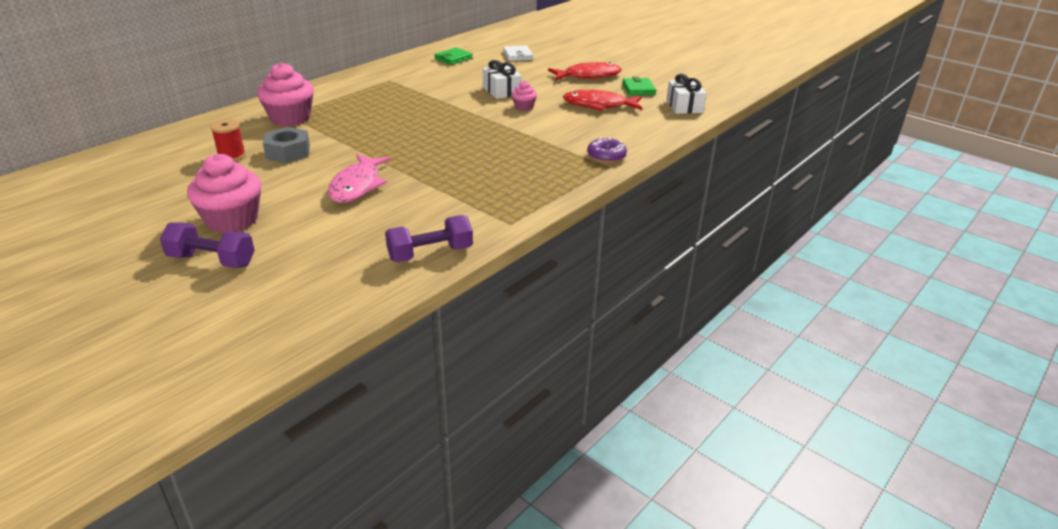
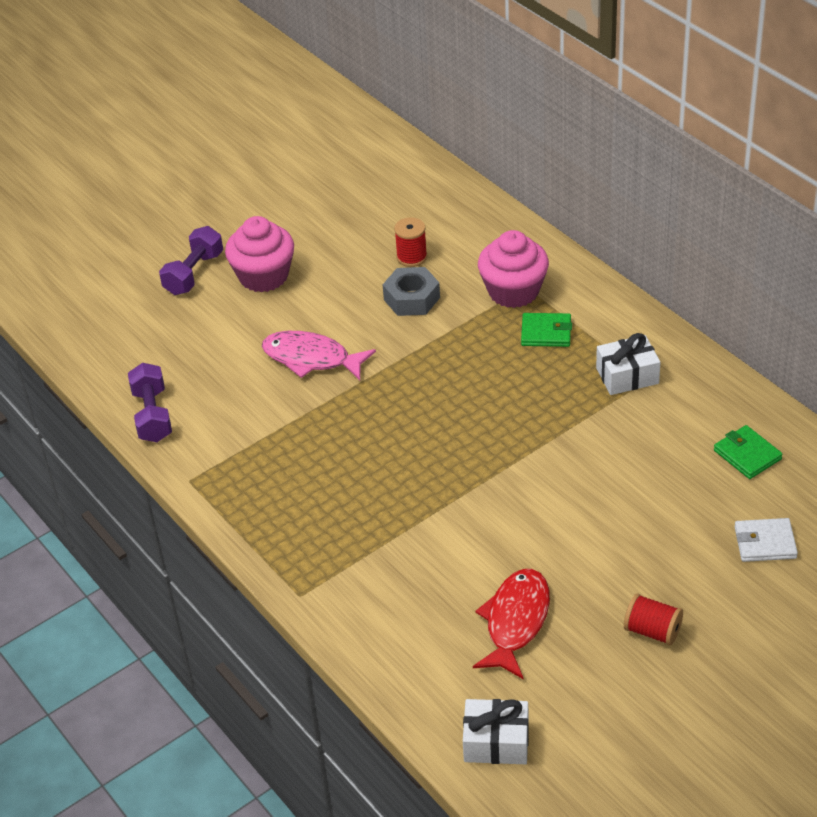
camera: 105 degrees right, 10 degrees up
(502, 91) = (590, 506): white gift -> white gift (627, 376)
(524, 107) = (521, 526): pink cupcake -> none
(588, 76) = (652, 631): red fish -> red spool
(606, 156) = (332, 597): purple donut -> none
(638, 89) = (583, 693): green wallet -> green wallet (546, 332)

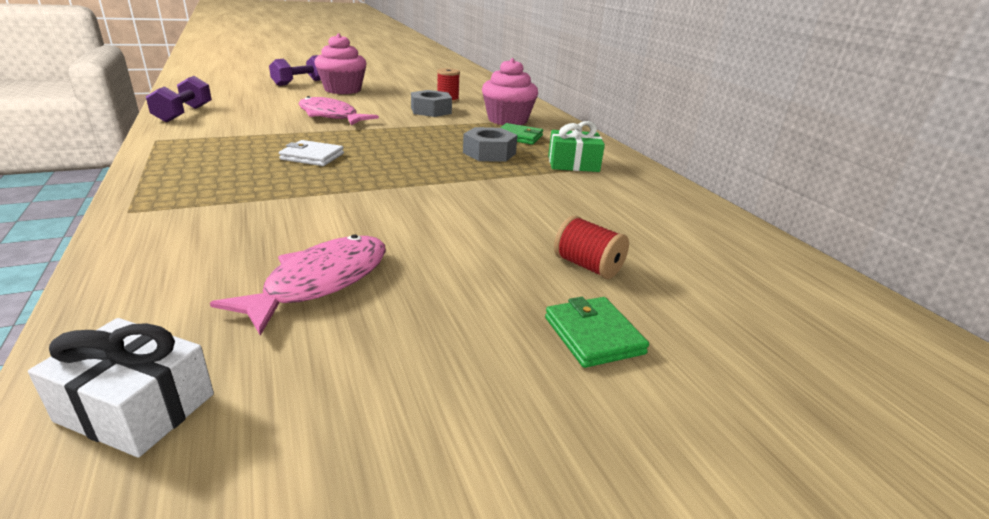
camera: 10 degrees right, 15 degrees down
(515, 621) = (320, 282): red fish -> pink fish
(534, 383) = (489, 153): none -> grey nut
(627, 376) = (573, 164): white gift -> green gift
(652, 631) = (487, 334): red spool -> red spool (587, 266)
(747, 455) = (673, 223): green wallet -> green wallet (593, 335)
(765, 543) = (677, 288): white wallet -> white wallet (312, 156)

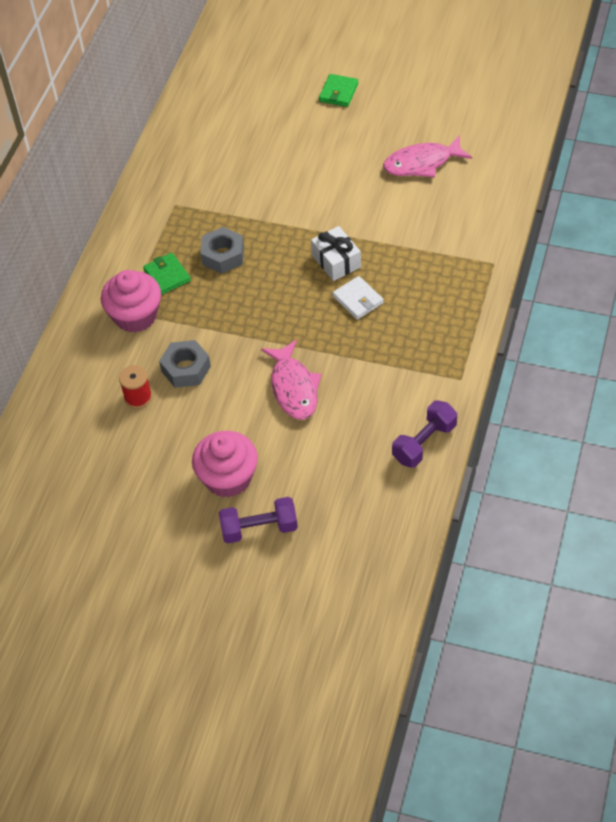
camera: 135 degrees left, 25 degrees up
(136, 407) = (505, 130): white gift -> white gift (336, 261)
(573, 164) = (179, 215): green gift -> none
(587, 266) = (296, 124): red spool -> none

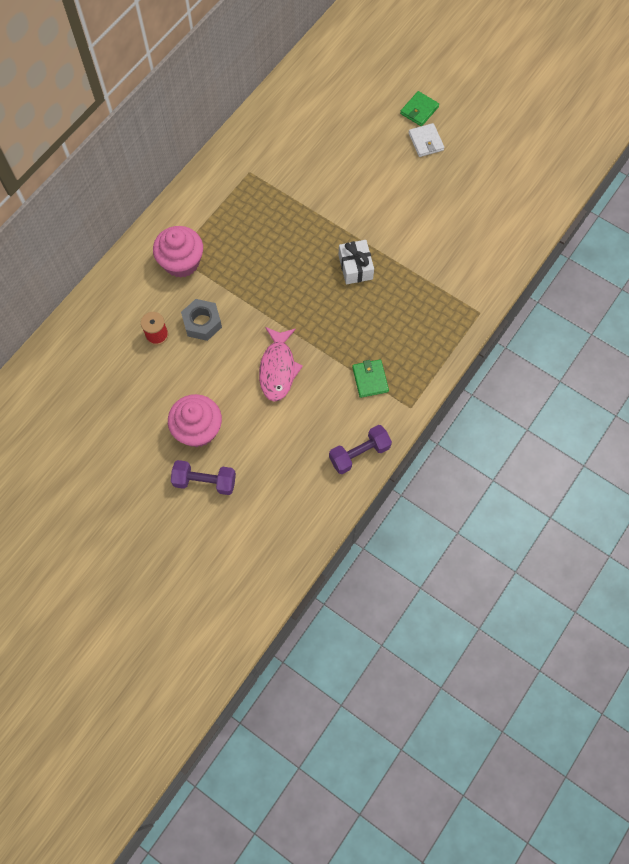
camera: 15 degrees right, 15 degrees up
(167, 275) = (219, 234): green wallet -> green wallet (370, 379)
(223, 255) = (269, 231): grey nut -> none
(358, 300) = (358, 308): white wallet -> white wallet (426, 142)
(422, 163) = (460, 200): pink fish -> none

